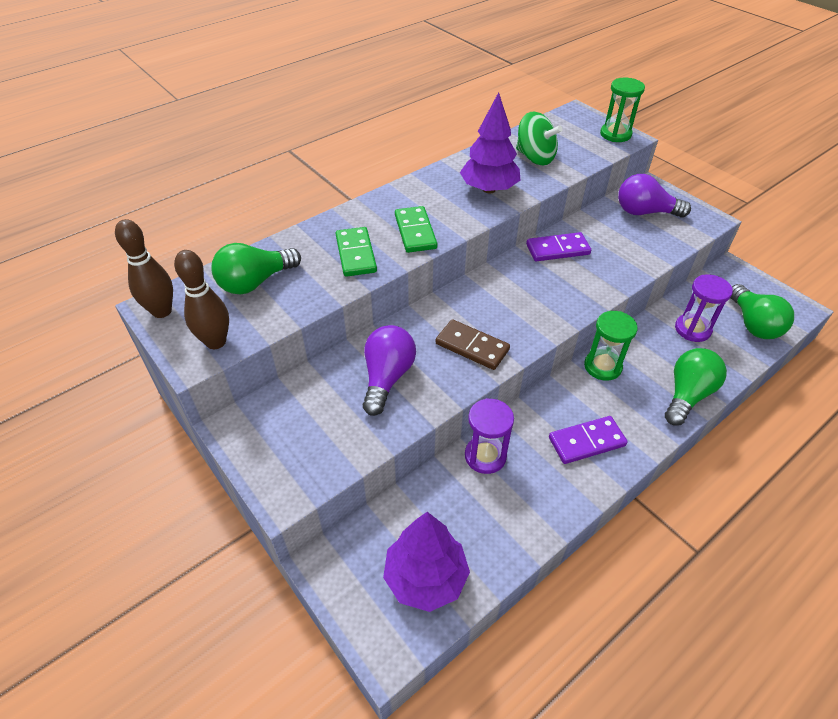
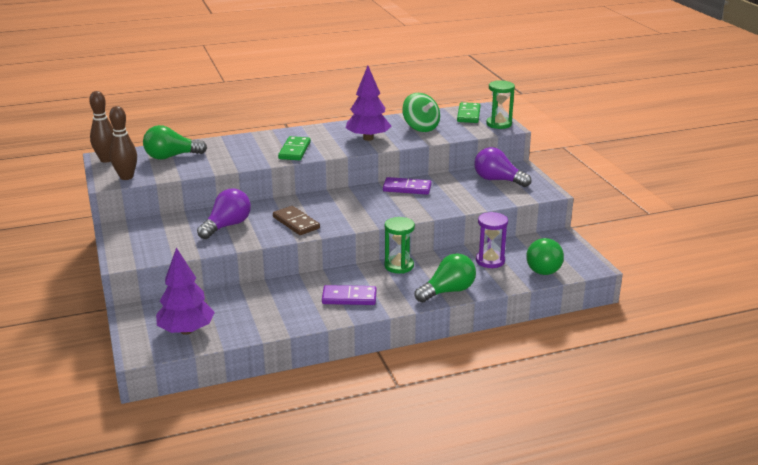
camera: 20 degrees right, 20 degrees down
(356, 254) = (245, 154): green domino -> green domino (468, 115)
(485, 456) = (273, 290): purple hourglass -> none

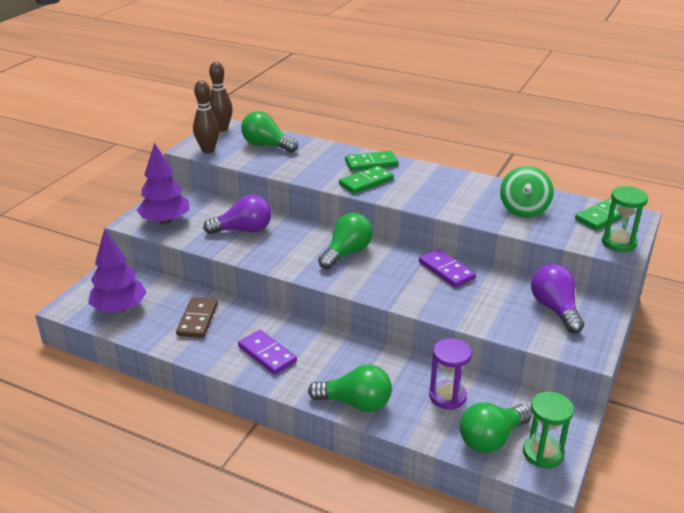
camera: 45 degrees right, 5 degrees up
(275, 139) = (371, 163): none -> green domino
(296, 223) = (296, 255): brown domino -> brown domino (197, 319)
(328, 206) = (347, 253): none -> green light bulb
(368, 138) = (451, 198): purple tree -> purple tree (165, 221)
(399, 266) = (355, 349): green hourglass -> green hourglass (543, 453)

